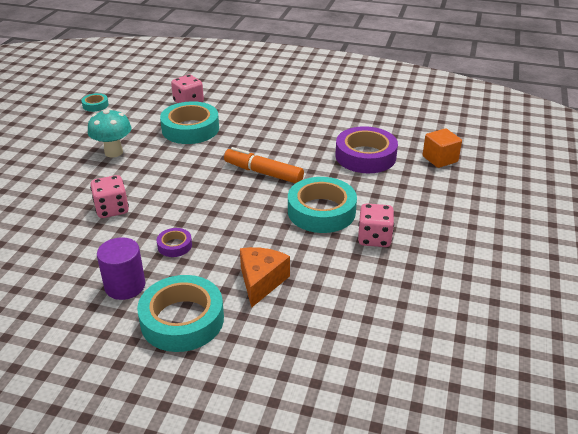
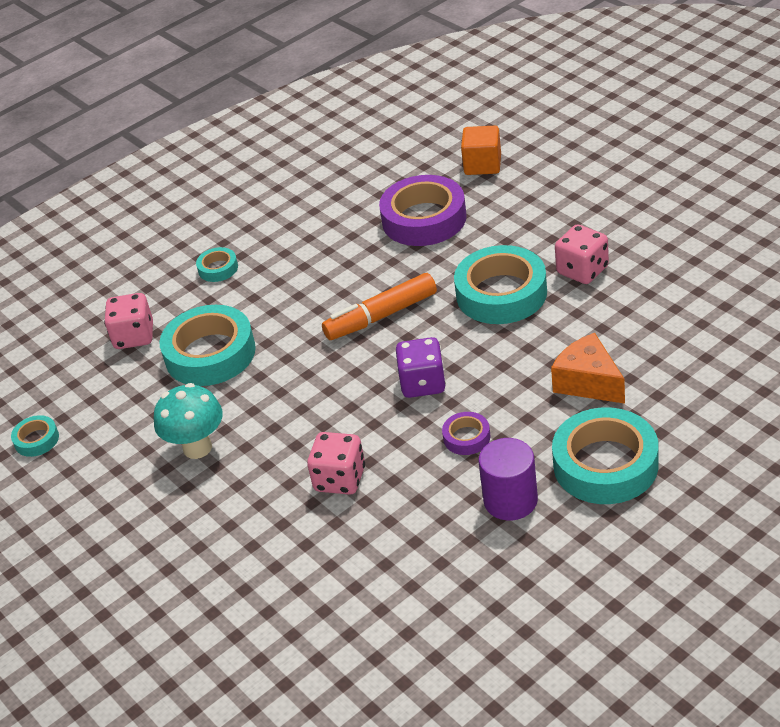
camera: 50 degrees left, 5 degrees up
(213, 210) = (423, 384): none -> purple dice
(261, 106) = (218, 268): none -> turquoise tape

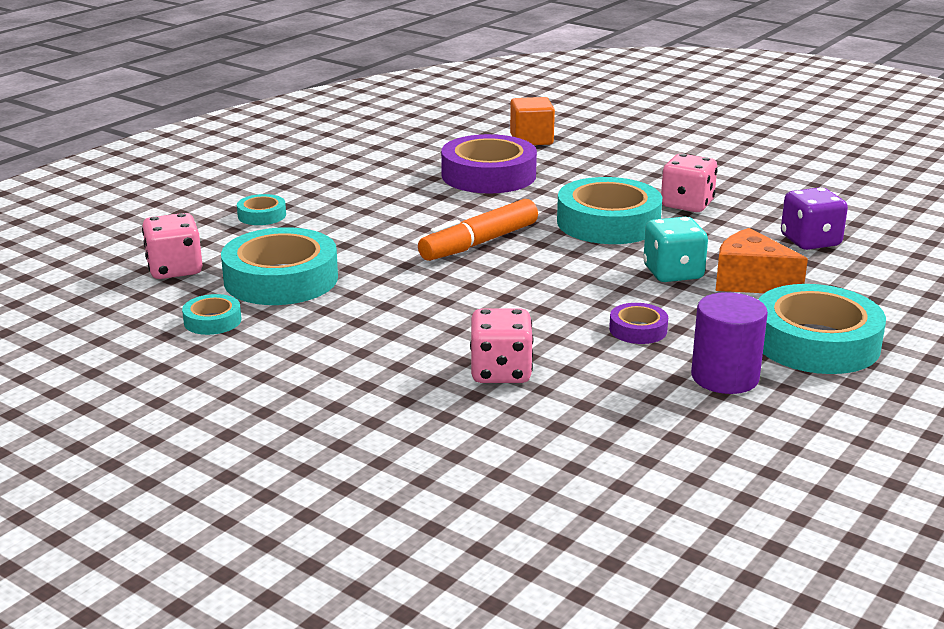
camera: 20 degrees left, 15 degrees down
(36, 440) = (69, 361): turquoise tape -> turquoise tape (212, 321)
(197, 448) = (298, 356): turquoise mushroom -> none
(423, 384) = (559, 291): purple dice -> purple dice (810, 241)
(527, 366) = (673, 273): none -> turquoise dice

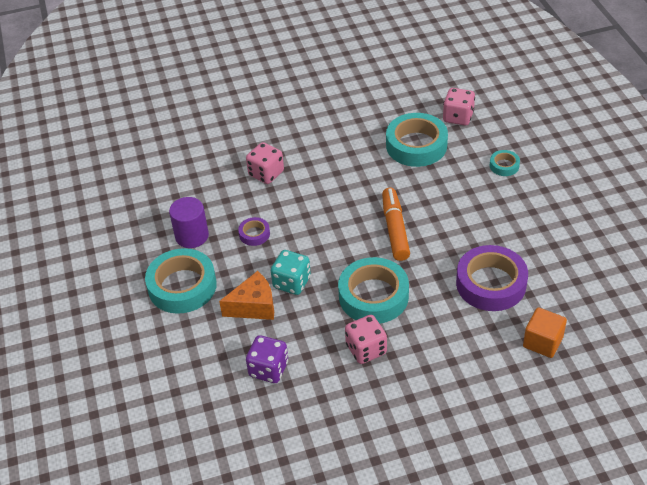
camera: 130 degrees right, 20 degrees up
(212, 321) = (392, 112): turquoise tape -> none

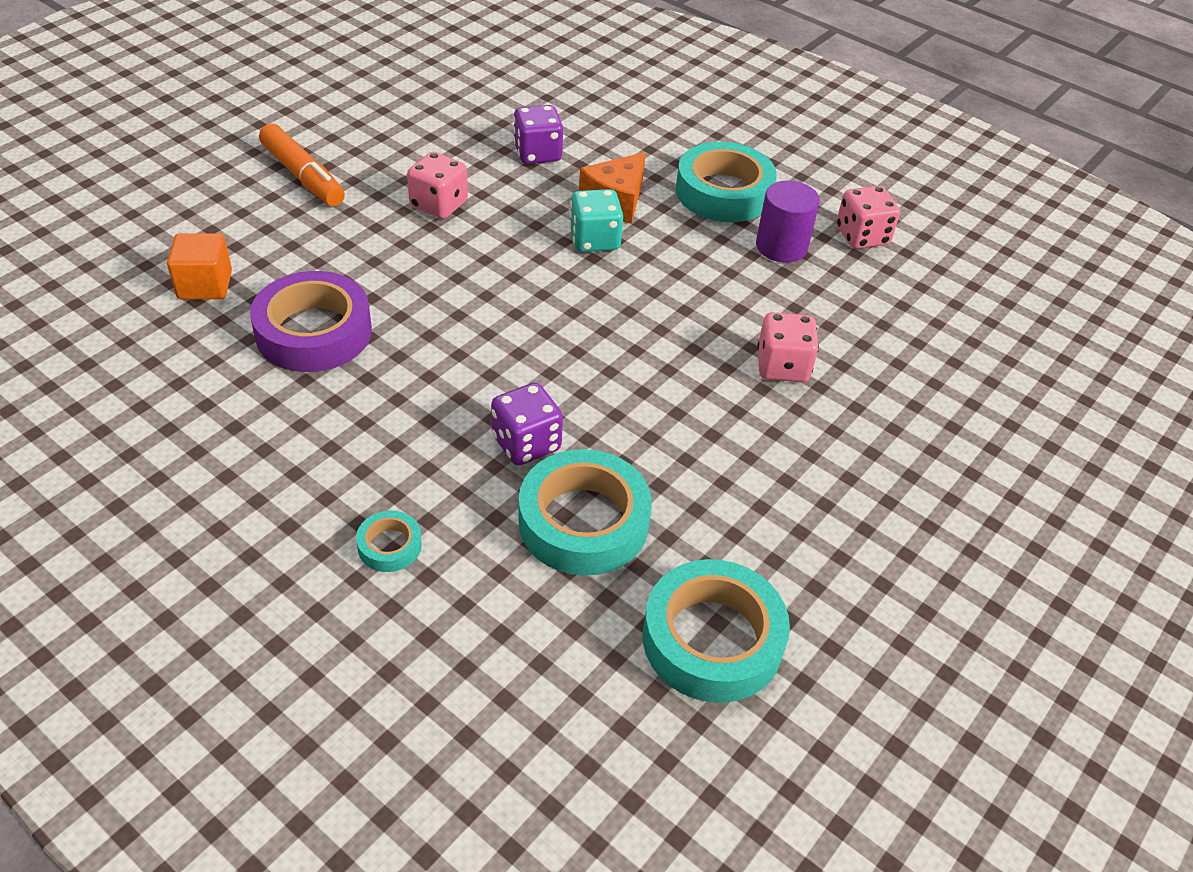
camera: 140 degrees right, 0 degrees up
(254, 234) = (704, 278): purple tape -> none
(373, 296) = (473, 261): turquoise tape -> turquoise tape (712, 639)
(395, 229) = (509, 357): orange marker -> orange marker (303, 176)
(417, 184) = (526, 443): none -> purple dice
(458, 117) = (547, 627): pink dice -> pink dice (862, 236)

